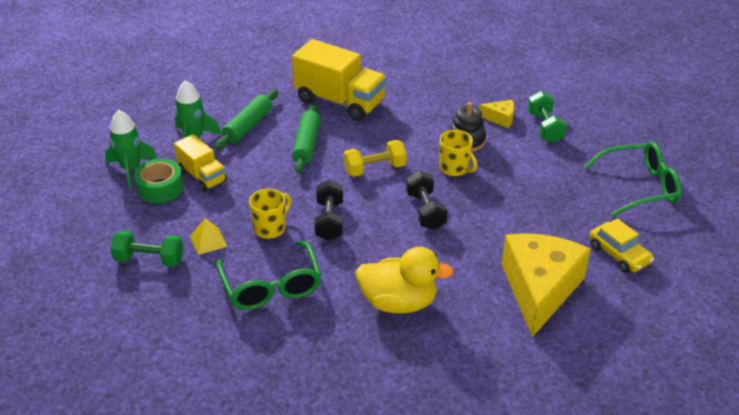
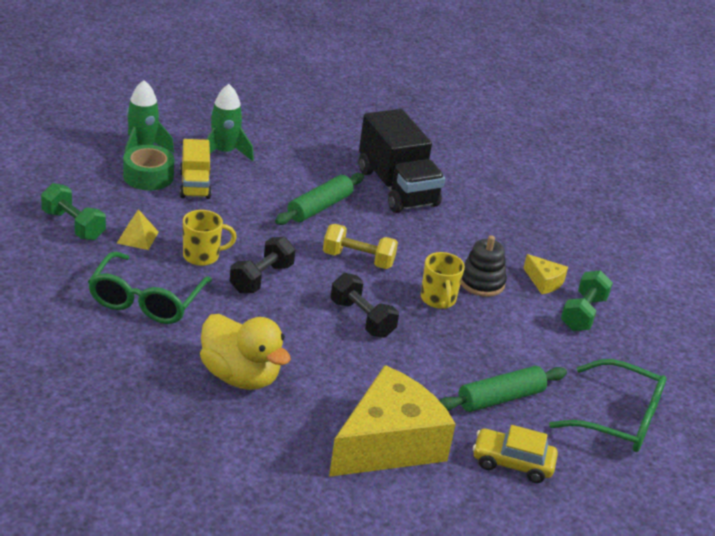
camera: 30 degrees right, 5 degrees down
(248, 126) = (285, 166): green rolling pin -> green rolling pin (500, 398)
(340, 101) = (397, 188): yellow truck -> black truck
(425, 211) = (362, 319): black dumbbell -> black dumbbell turned 60 degrees counterclockwise
(619, 254) = (512, 463): yellow car -> yellow car turned 105 degrees clockwise

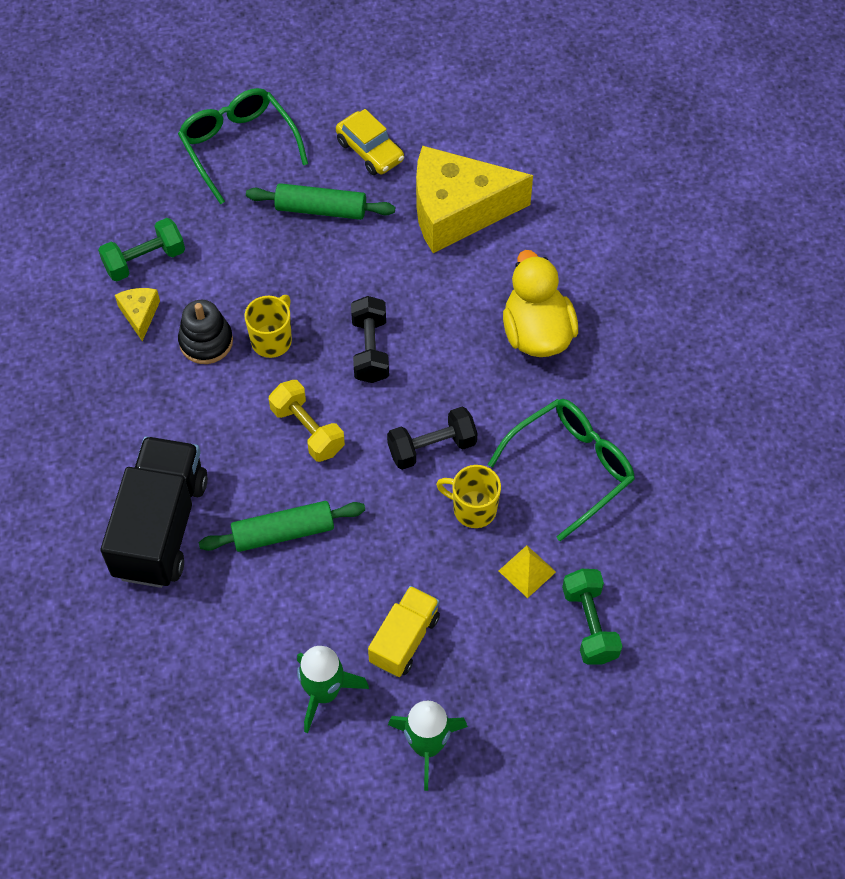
camera: 140 degrees left, 25 degrees up
(148, 176) = (451, 683): green tape -> none

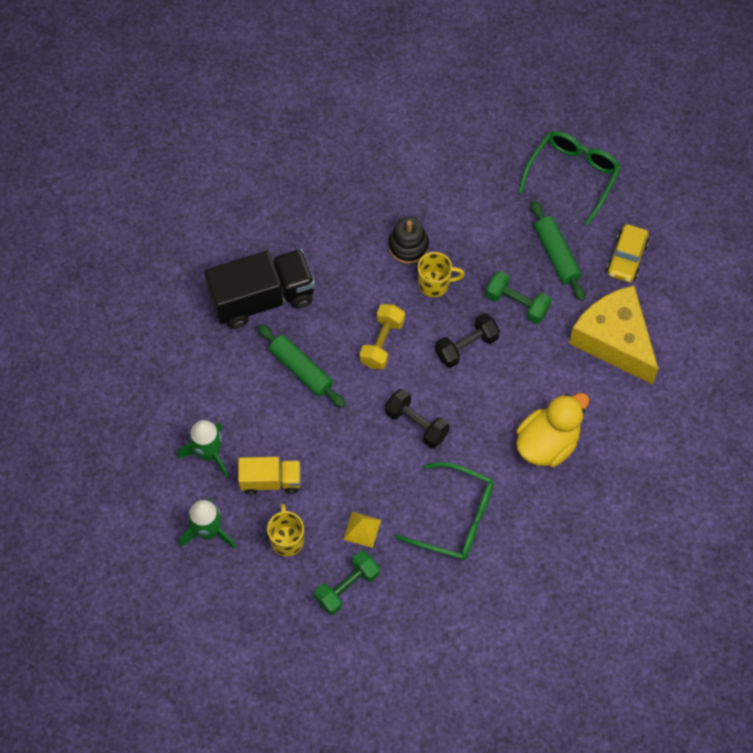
camera: 60 degrees right, 5 degrees up
(140, 314) = (403, 196): yellow cheese -> none
(144, 260) = (445, 174): green dumbbell -> green dumbbell (517, 303)
(473, 509) = (387, 473): yellow mug -> yellow mug (287, 540)

